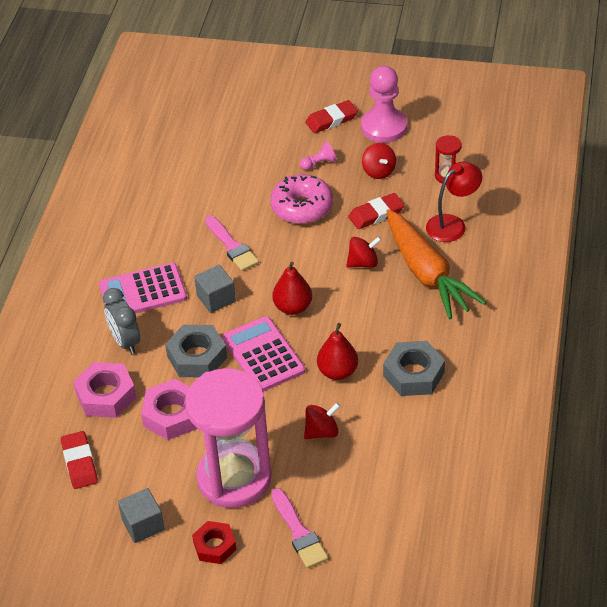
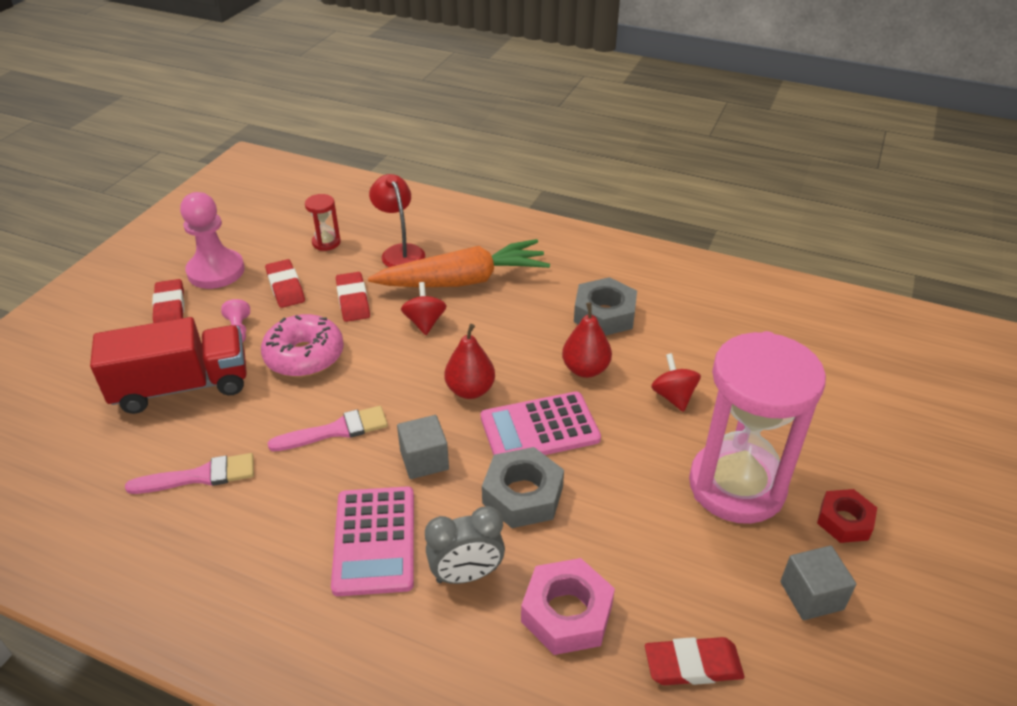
camera: 80 degrees left, 5 degrees down
(172, 415) = (620, 536): pink nut -> none
(252, 157) = (182, 386): none -> red truck
(299, 532) = (821, 439): pink brush -> pink brush (200, 476)
(378, 171) = (285, 287): red spinning top -> red eraser

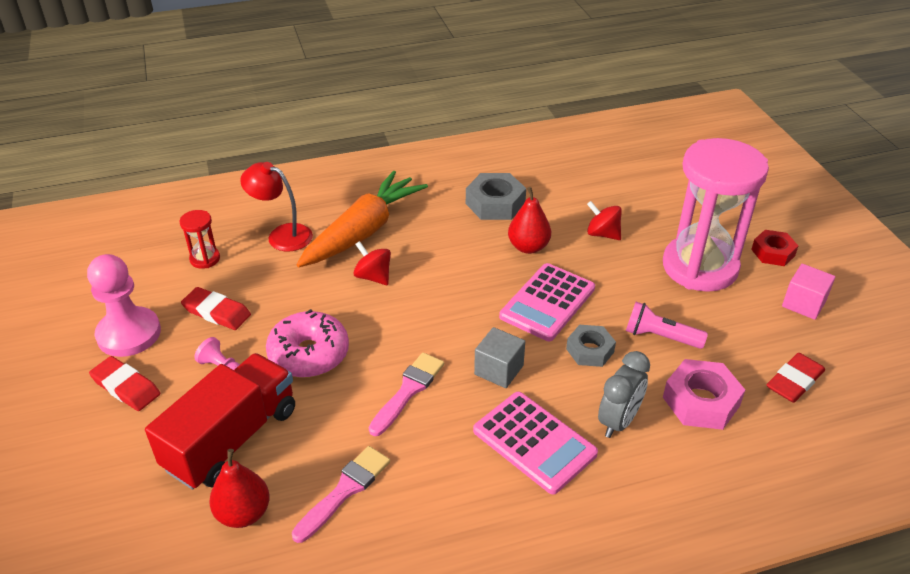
camera: 40 degrees left, 0 degrees up
(353, 300) = (292, 291): red eraser -> none
(470, 390) = (469, 305): red pear -> red pear (243, 513)
(523, 495) = (590, 350): grey nut -> grey nut, size x0.66
(606, 526) = (660, 337): none -> pink flashlight
(811, 595) = (803, 304): grey cube -> pink cube

